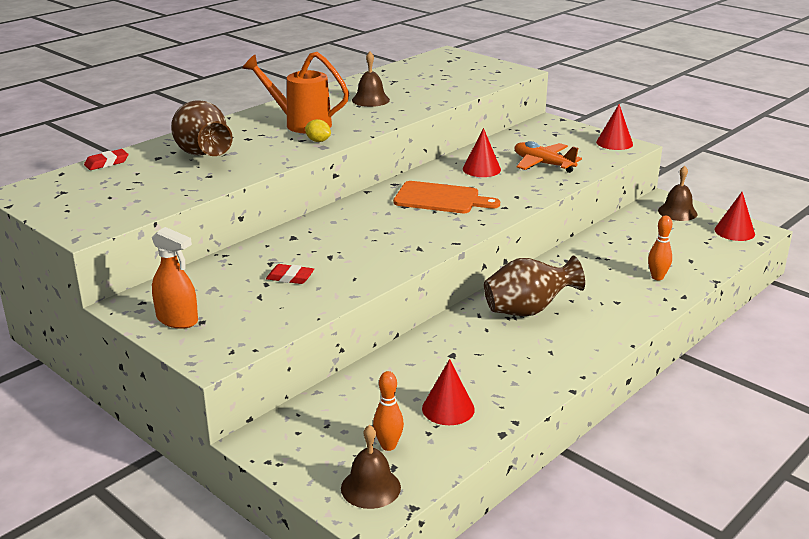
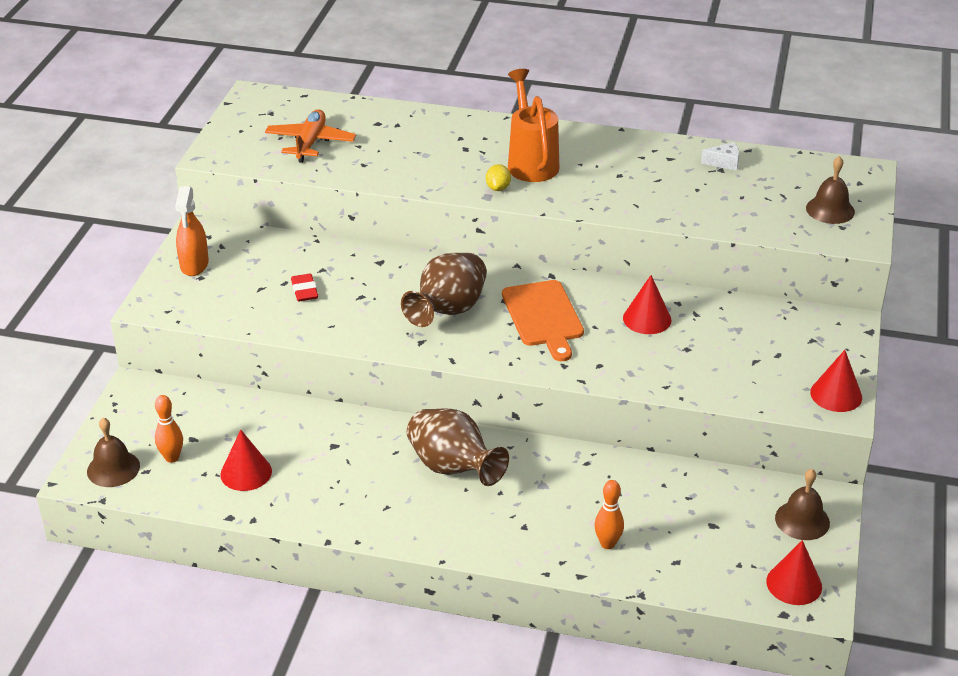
camera: 60 degrees right, 10 degrees up
(106, 163) = (343, 105): red eraser -> none
(203, 154) = (405, 142): brown vase -> brown vase (448, 311)
(370, 100) = (643, 176): brown bell -> brown bell (830, 210)
(388, 78) = (724, 163): none -> white cheese
(543, 164) = (707, 358): orange plane -> orange plane (310, 143)

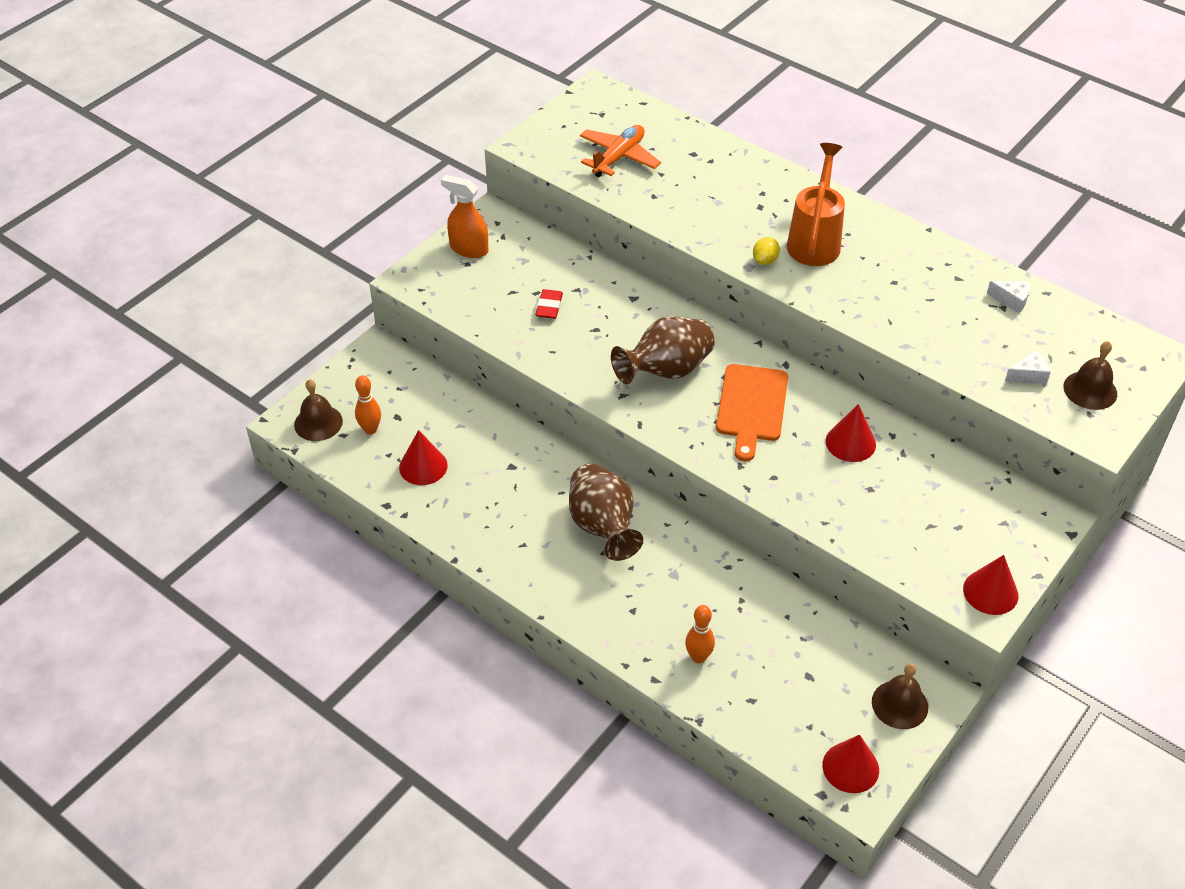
camera: 25 degrees right, 10 degrees up
(194, 265) = (469, 249): orange spray bottle -> orange spray bottle turned 90 degrees clockwise
(775, 213) = (1028, 375): none -> white cheese

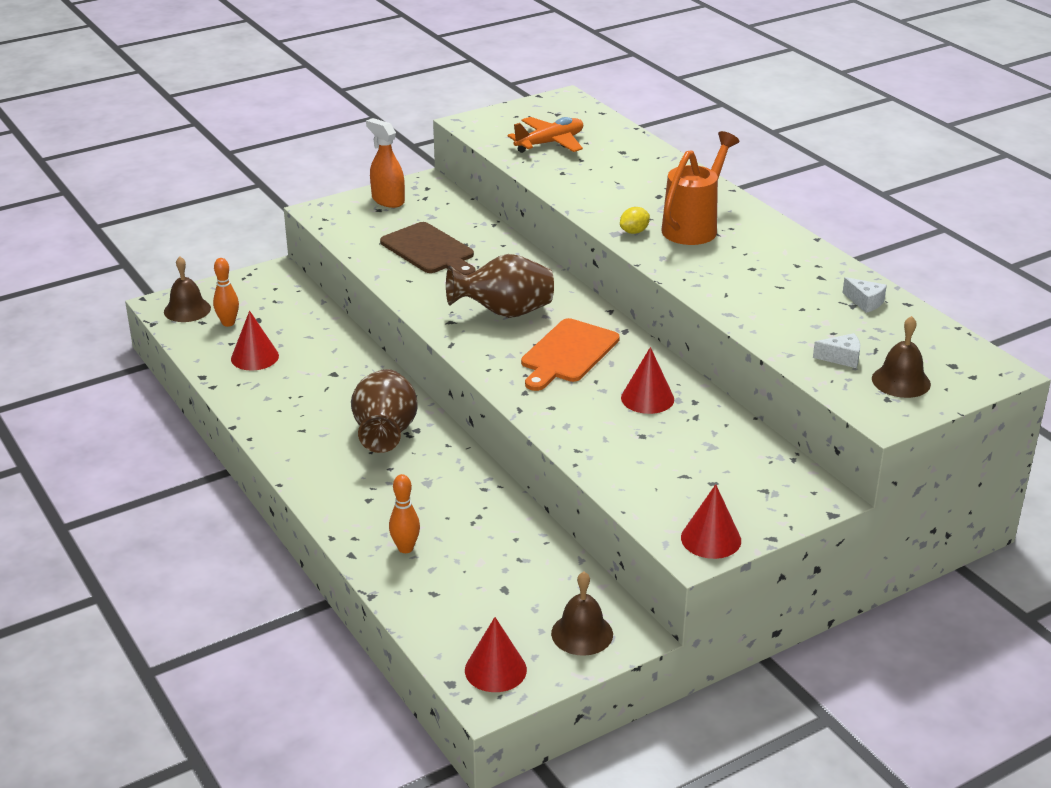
camera: 20 degrees right, 15 degrees down
(549, 307) = (429, 250): red eraser -> brown cutting board

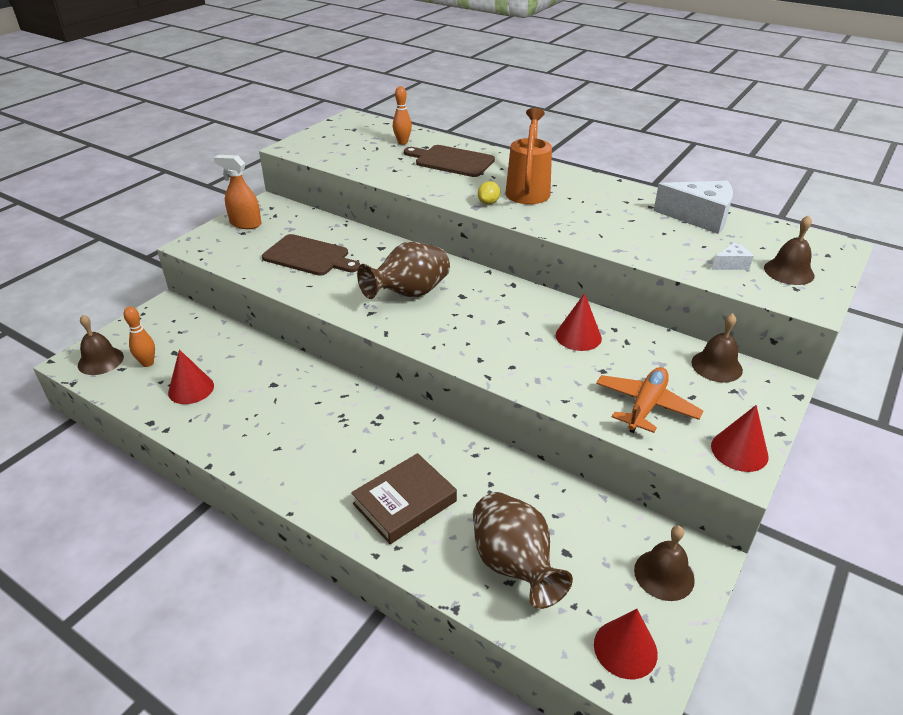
camera: 25 degrees left, 5 degrees up
(385, 434) = (355, 428): brown vase -> brown vase (514, 565)
(386, 506) = (404, 502): none -> brown book
(405, 548) = (451, 541): orange bowling pin -> orange bowling pin (402, 142)
(550, 143) = (366, 151): orange plane -> orange plane (646, 406)
(568, 353) = (486, 315): orange cutting board -> none
(636, 175) = (451, 161): none -> brown cutting board
(771, 464) = (716, 366): none -> brown bell
(865, 302) = (699, 217): white cheese -> white cheese, size x2.10

